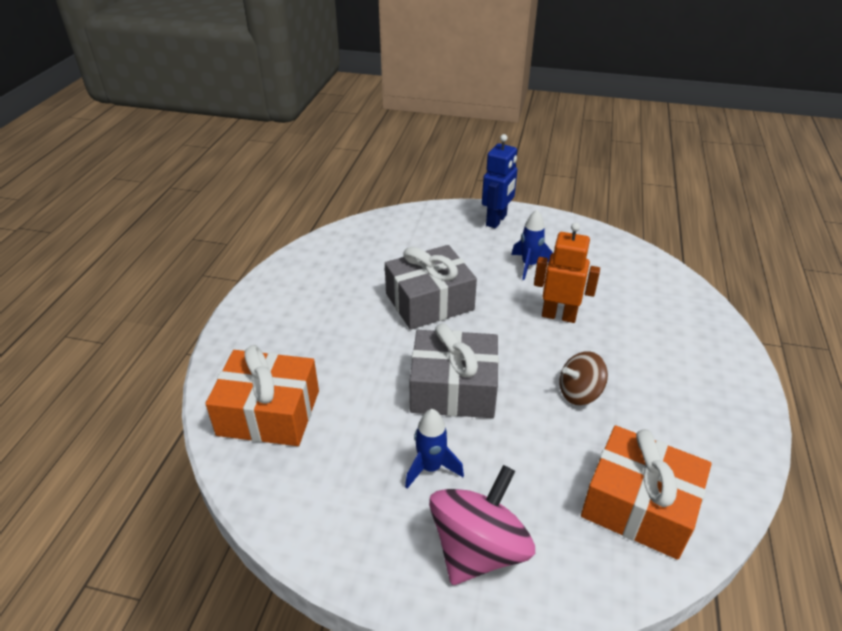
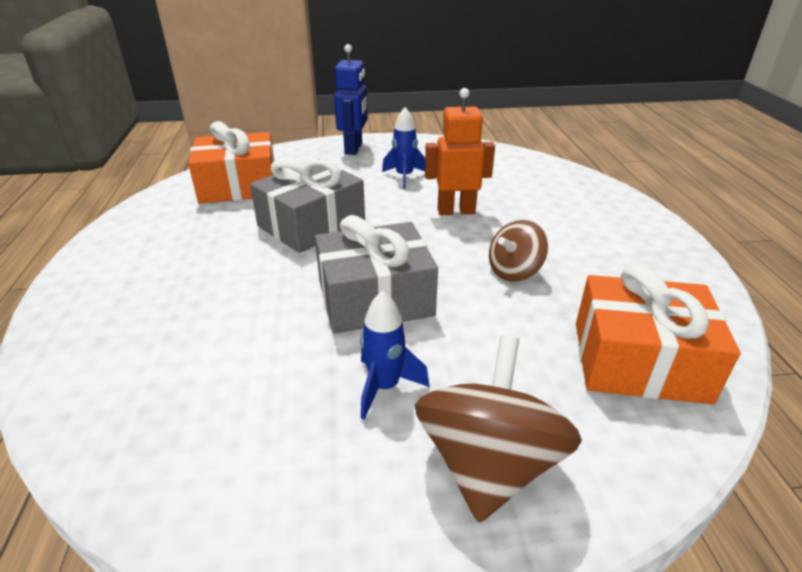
camera: 20 degrees left, 5 degrees down
(269, 413) = (137, 380): orange gift -> orange gift (239, 186)
(478, 549) = (488, 464): pink spinning top -> brown spinning top

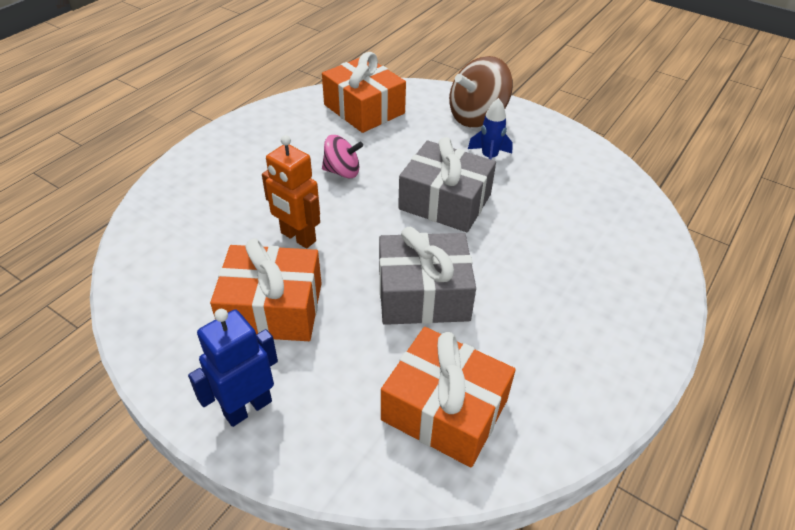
camera: 140 degrees left, 10 degrees up
(404, 177) = (272, 309): blue rocket -> orange gift
(514, 271) = (342, 171): brown spinning top -> pink spinning top

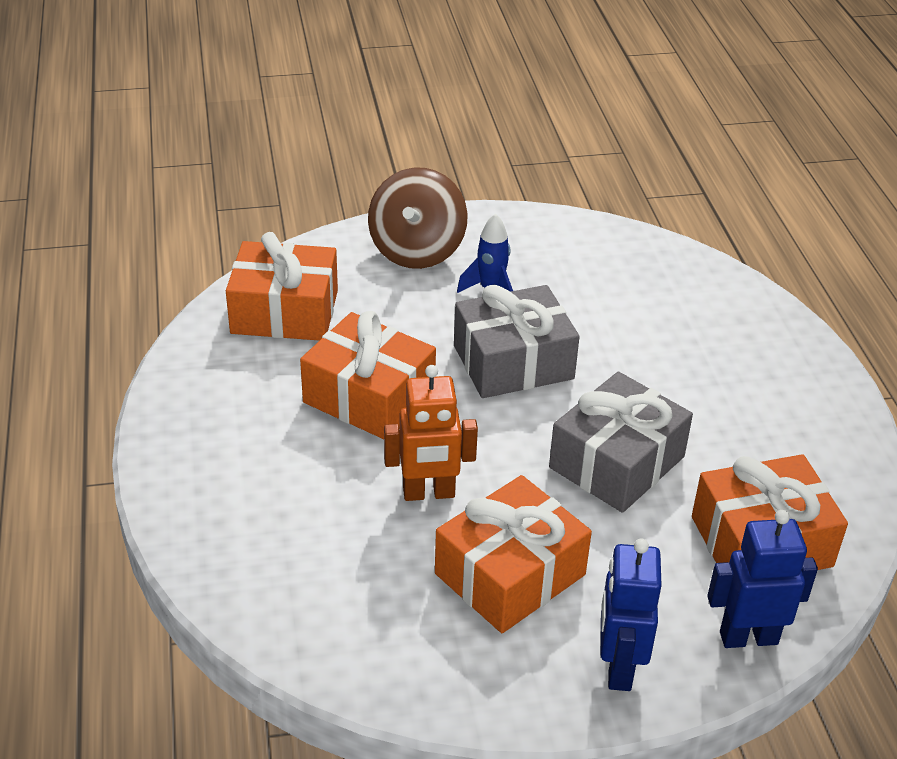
camera: 45 degrees left, 5 degrees down
(342, 171) = (369, 397): pink spinning top -> orange gift
(346, 460) = (748, 637): none -> blue robot

